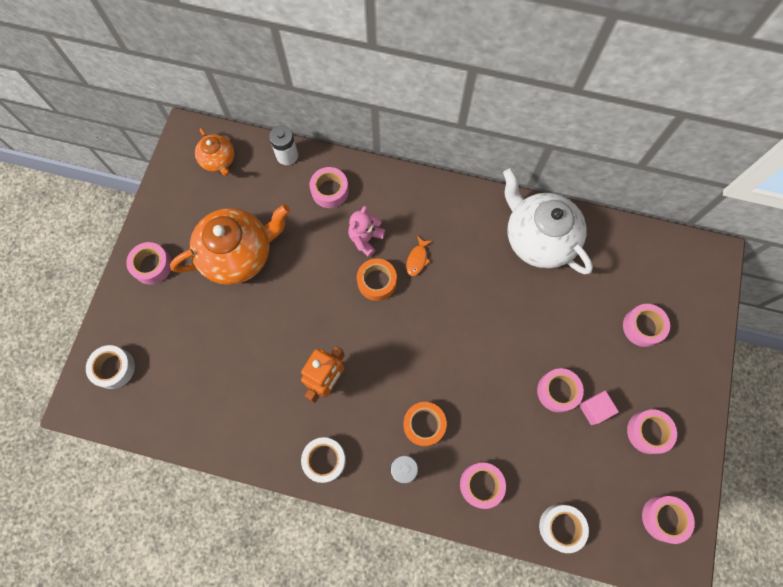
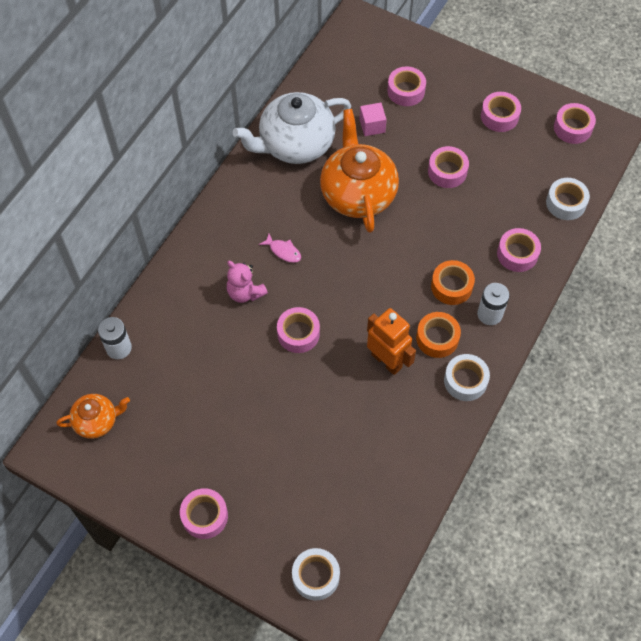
camera: 75 degrees left, 10 degrees down
(238, 254) = (221, 420): orange teapot -> orange teapot (357, 194)
(330, 191) = (178, 314): pink tape -> pink tape (298, 333)
(377, 282) = (296, 293): orange tape -> orange tape (437, 338)
(417, 259) = (283, 251): orange fish -> pink fish
(594, 409) = (470, 149): pink cube -> pink cube (372, 126)

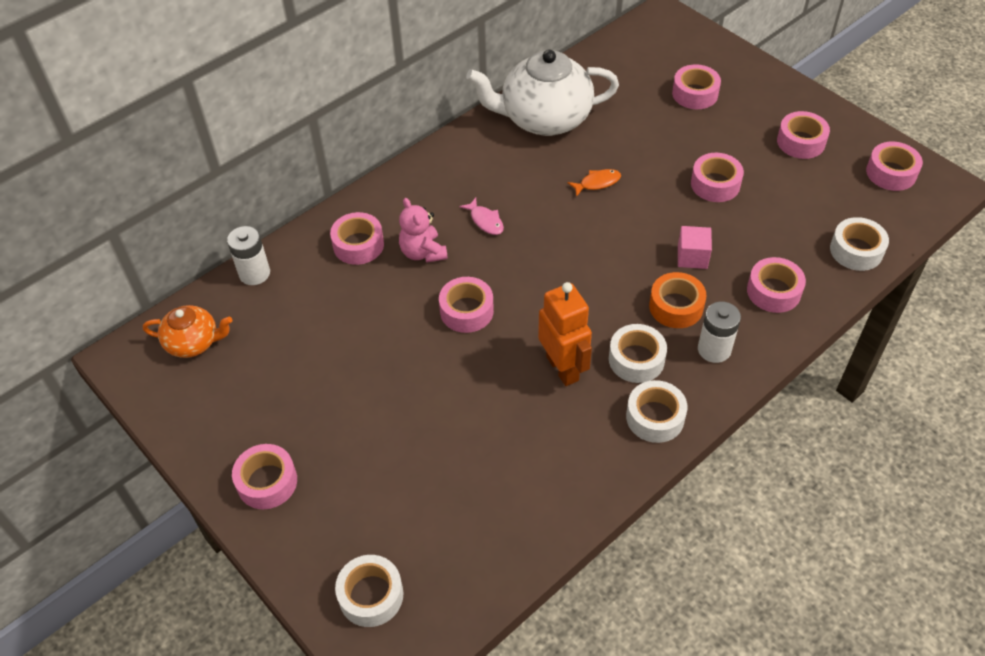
camera: 20 degrees right, 10 degrees down
(191, 299) = (358, 245): none -> pink tape
(357, 194) = (597, 183): orange teapot -> orange fish
(372, 126) = (641, 119): pink cube -> pink cube (692, 257)
(437, 338) = (636, 359): orange tape -> white tape

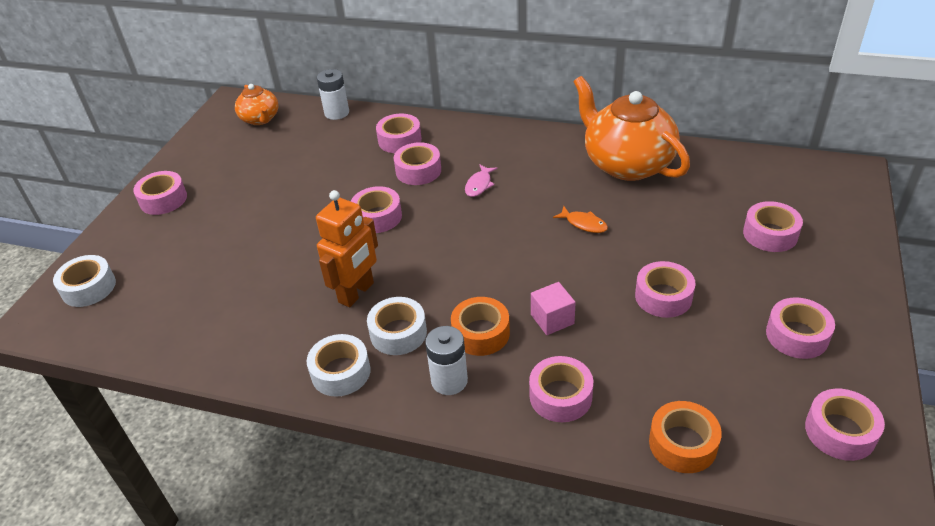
camera: 60 degrees right, 10 degrees down
(423, 252) = (418, 171): pink teddy bear -> pink tape
(544, 119) = (626, 164): white teapot -> orange teapot
(856, 250) = (682, 444): white tape -> orange tape

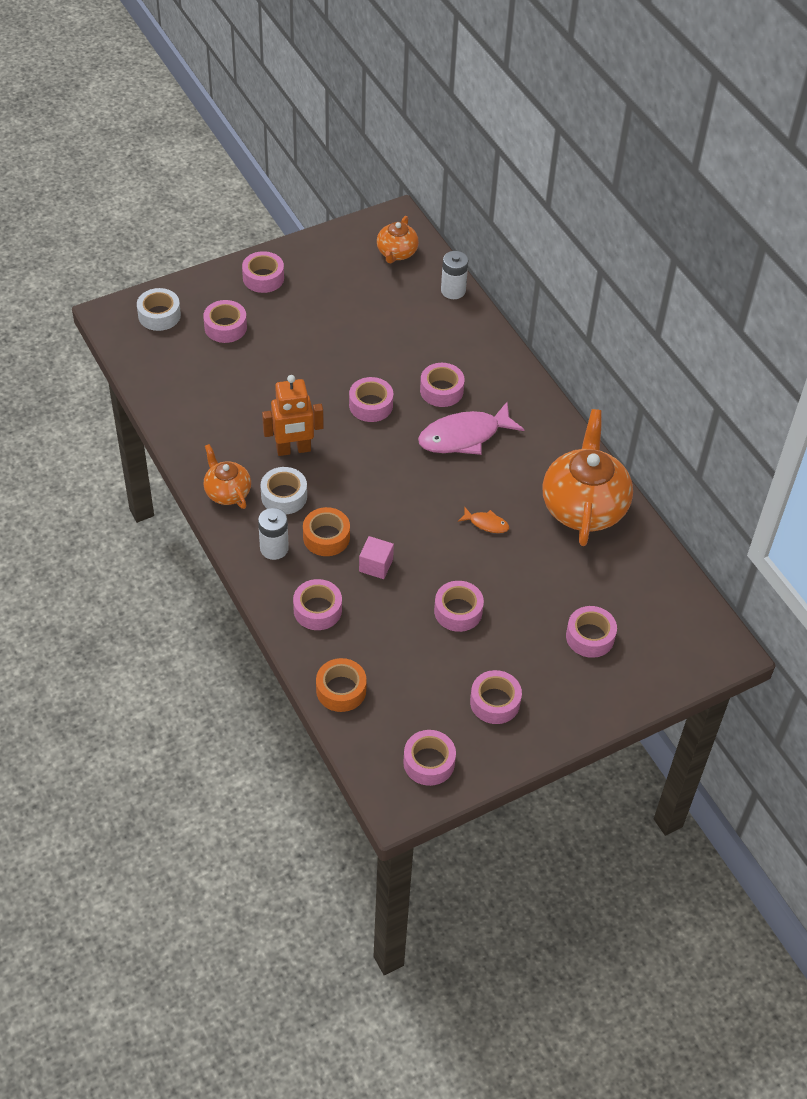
camera: 40 degrees right, 10 degrees up
(341, 372) = (227, 492): white tape -> orange teapot
(400, 140) = (463, 353): pink tape -> pink tape (225, 327)
(479, 185) = (464, 436): pink fish -> pink fish, size x2.17
(584, 224) = (486, 524): orange fish -> orange fish turned 60 degrees counterclockwise

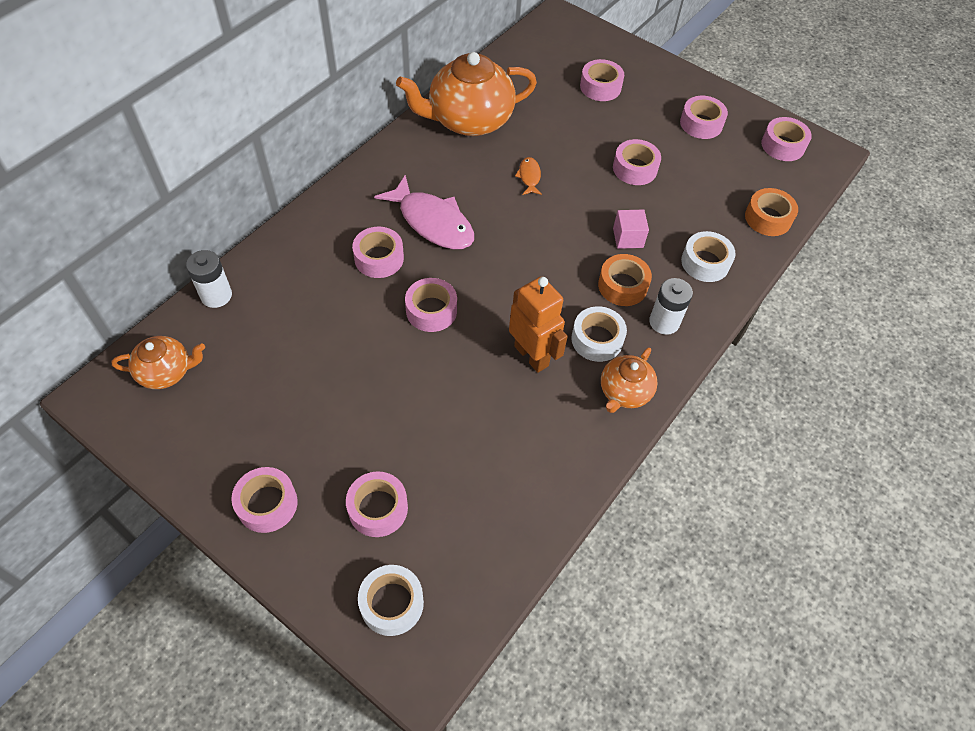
camera: 115 degrees left, 5 degrees up
(317, 610) = (705, 262): pink tape -> white tape

